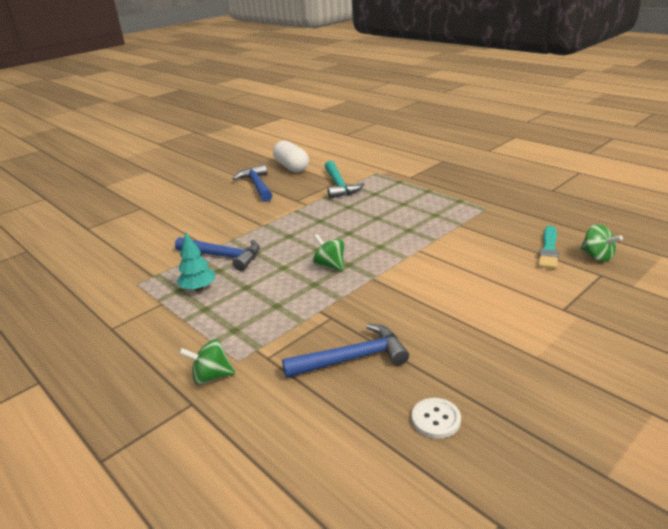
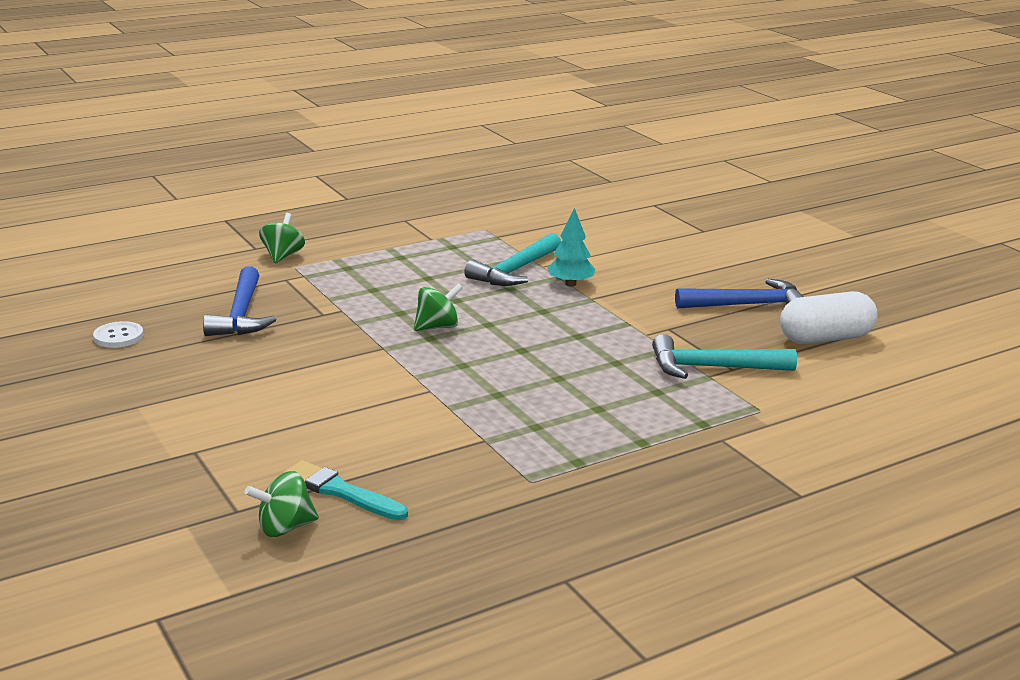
camera: 100 degrees right, 5 degrees down
(198, 288) = (448, 256): turquoise tree -> turquoise tree (570, 284)
(223, 256) = (515, 271): blue hammer -> turquoise hammer

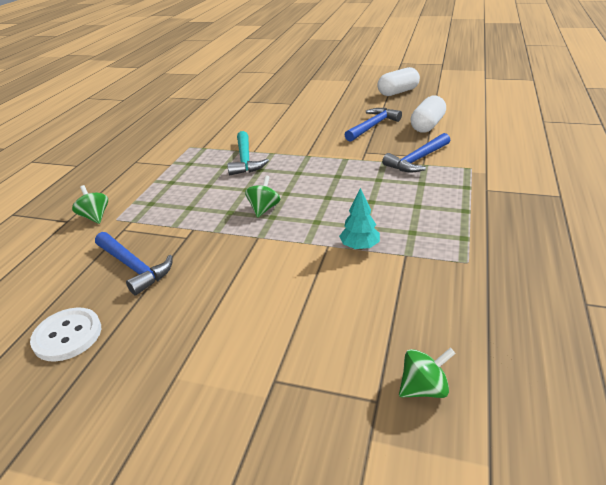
camera: 40 degrees left, 10 degrees up
(118, 336) = (67, 335): white button -> white button, size x1.52
(285, 527) = (423, 388): green spinning top -> green spinning top turned 135 degrees counterclockwise
(342, 492) = (405, 338): turquoise brush -> none
(570, 284) = (284, 153): turquoise tree -> turquoise tree (359, 246)
(712, 368) = (417, 160): turquoise hammer -> blue hammer
(889, 280) = (398, 92): none -> white capsule

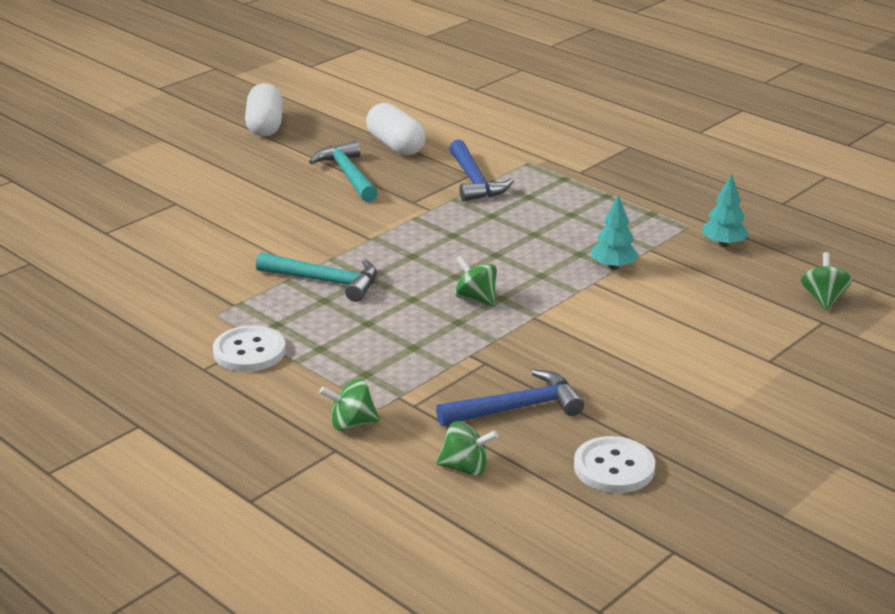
camera: 65 degrees left, 5 degrees down
(55, 270) = (465, 468): none -> green spinning top
(157, 166) = (249, 351): none -> white button
(372, 126) = (347, 175): blue hammer -> turquoise hammer
(458, 290) = (723, 244): none -> turquoise tree

